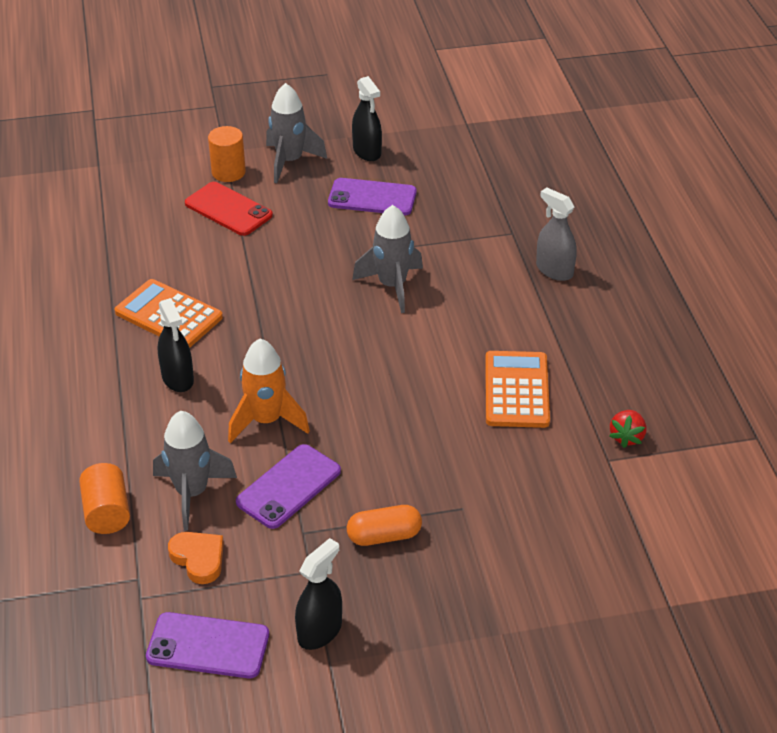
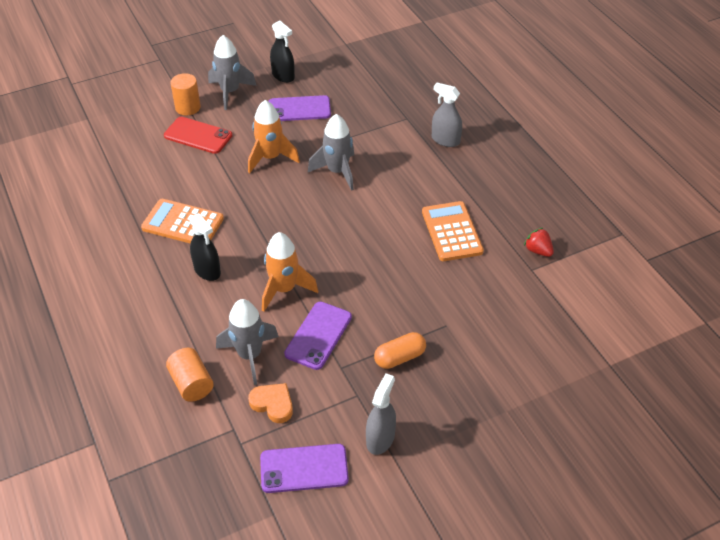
camera: 15 degrees left, 5 degrees up
(311, 253) = (270, 158): none -> orange rocket
(319, 631) = (380, 439): black spray bottle -> grey spray bottle
(627, 437) = (538, 251): red strawberry -> red strawberry turned 135 degrees clockwise

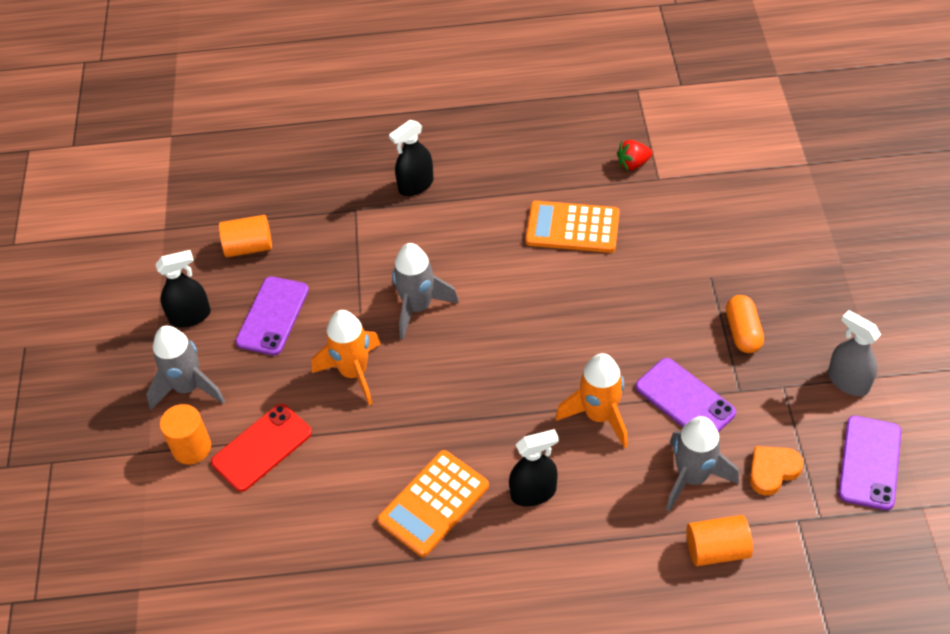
camera: 65 degrees left, 5 degrees up
(349, 82) = (249, 247): none -> orange cylinder
(445, 140) = (416, 185): grey spray bottle -> black spray bottle

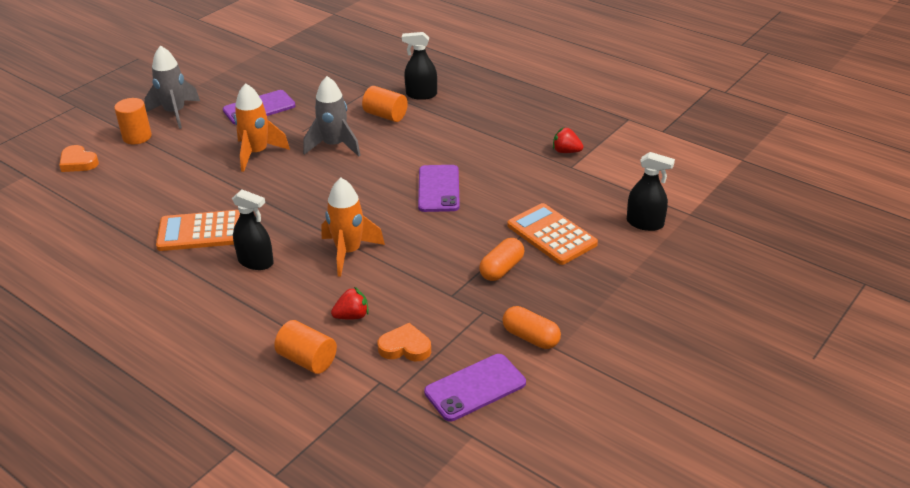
camera: 40 degrees right, 15 degrees down
(174, 527) = (78, 162): none -> orange heart
(190, 316) = (223, 87): black spray bottle -> black spray bottle (645, 223)
(249, 247) = (295, 75): orange cylinder -> orange cylinder (385, 115)
(262, 448) = (165, 156): red phone -> none
(572, 228) = (478, 160): orange calculator -> orange calculator (551, 235)
(685, 400) = (410, 277): purple phone -> purple phone (438, 189)
(692, 477) = (352, 316): grey rocket -> red strawberry
(848, 381) = (531, 337): grey spray bottle -> orange capsule

